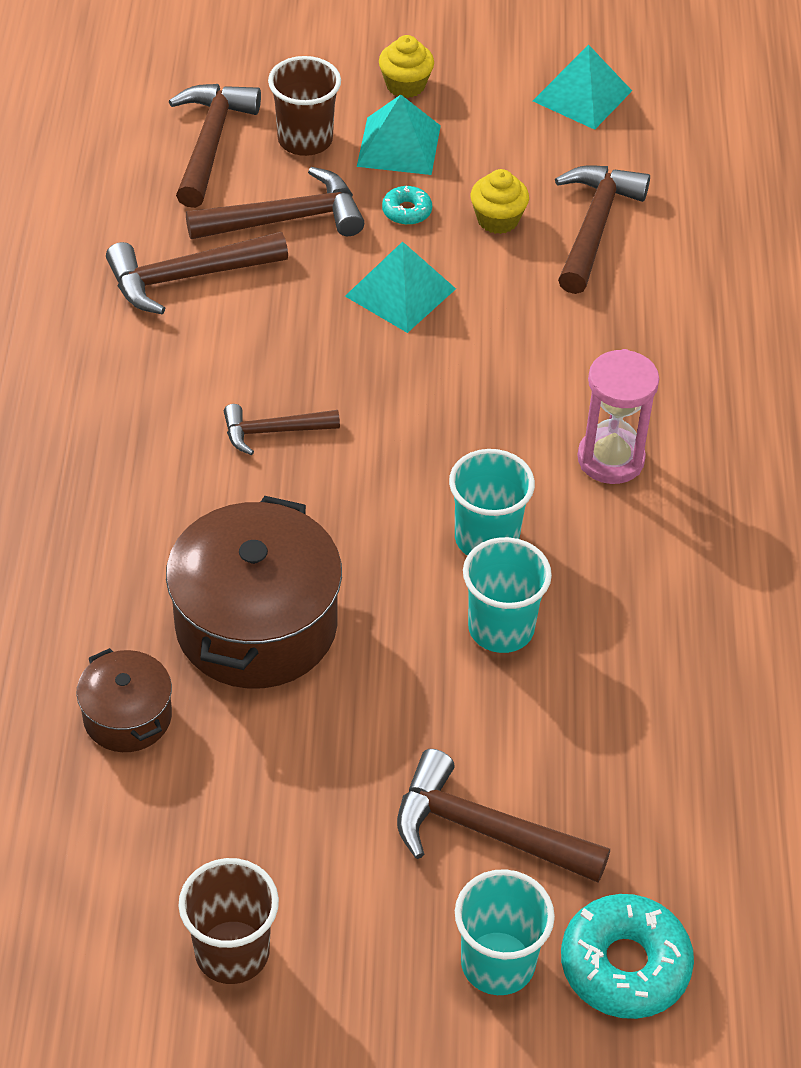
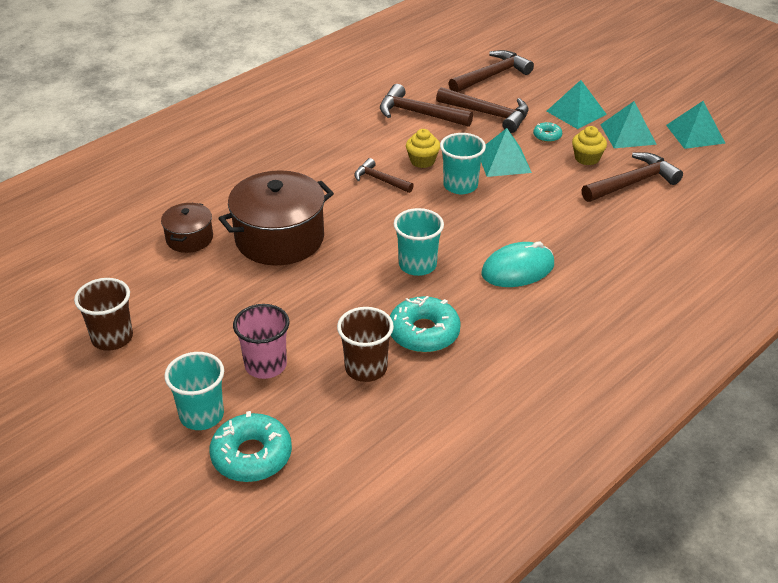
camera: 45 degrees right, 10 degrees down
(305, 140) = (535, 92): brown cup -> brown cup (366, 368)
(405, 85) = (609, 94): yellow cupcake -> yellow cupcake (422, 161)
(484, 830) = (265, 365): brown hammer -> pink cup
(501, 628) = (377, 300): turquoise cup -> turquoise cup (460, 185)
(503, 145) = (628, 134): none -> turquoise pyramid
(610, 459) = (517, 269): pink hourglass -> turquoise mouse
(611, 635) = (424, 332): none -> turquoise donut

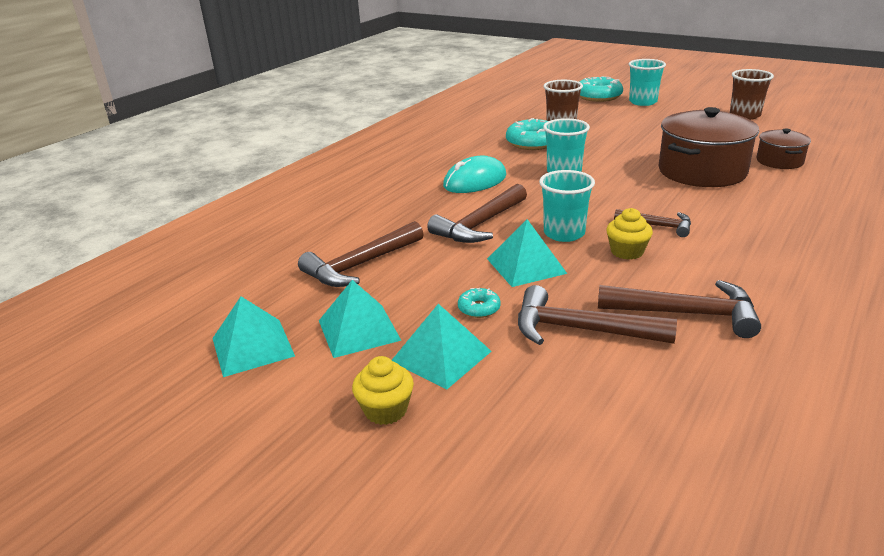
camera: 170 degrees right, 10 degrees down
(265, 365) = (628, 119): pink cup -> none
(492, 76) = (617, 416): brown hammer -> brown hammer (479, 225)
(587, 158) = (418, 286): yellow cupcake -> yellow cupcake (385, 410)

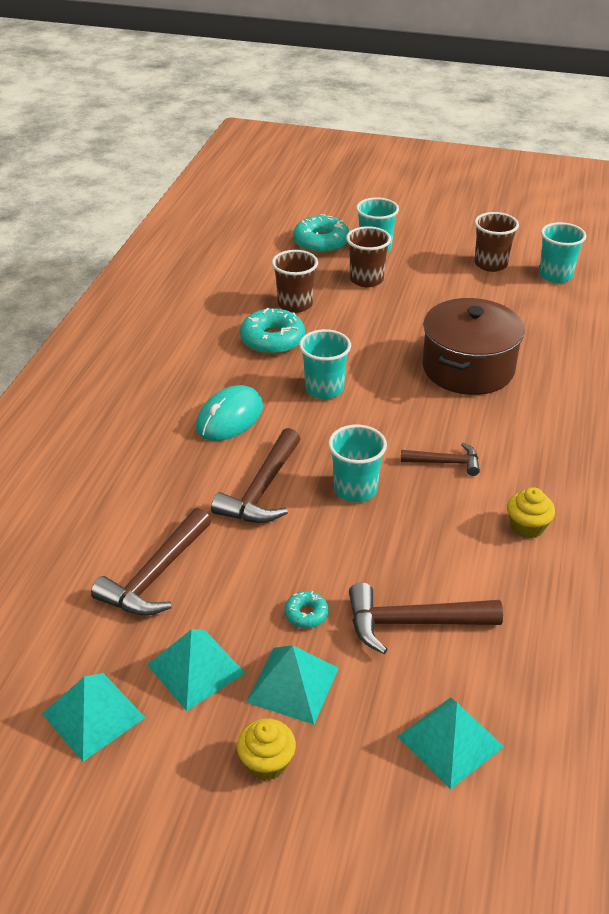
camera: 20 degrees left, 10 degrees up
(526, 266) = (332, 544): turquoise pyramid -> turquoise pyramid (450, 741)
(627, 251) = (425, 506): yellow cupcake -> yellow cupcake (527, 526)
(628, 117) = (366, 279): none -> brown cup
(687, 314) = (502, 582): brown hammer -> none
(779, 161) = (540, 341): brown pot -> none
(806, 125) = (555, 275): none -> turquoise cup

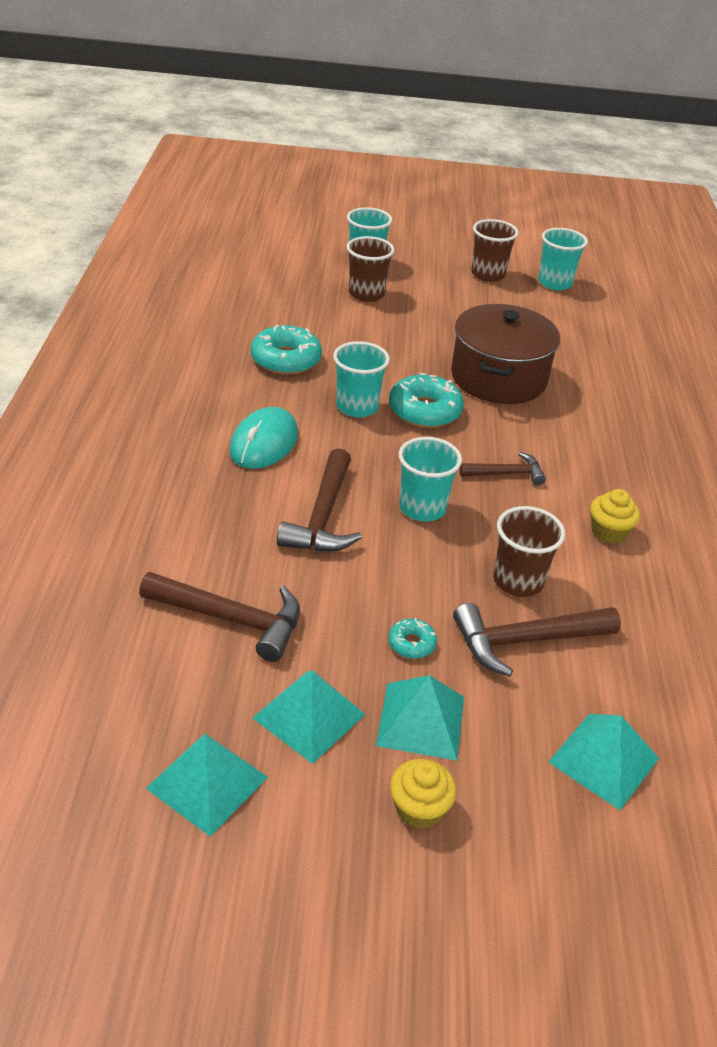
camera: 15 degrees left, 0 degrees up
(155, 576) = (232, 619): brown hammer -> brown hammer turned 90 degrees counterclockwise
(295, 304) = (298, 322): brown cup -> brown cup (518, 581)
(321, 242) = (307, 258): turquoise donut -> turquoise donut (424, 411)

